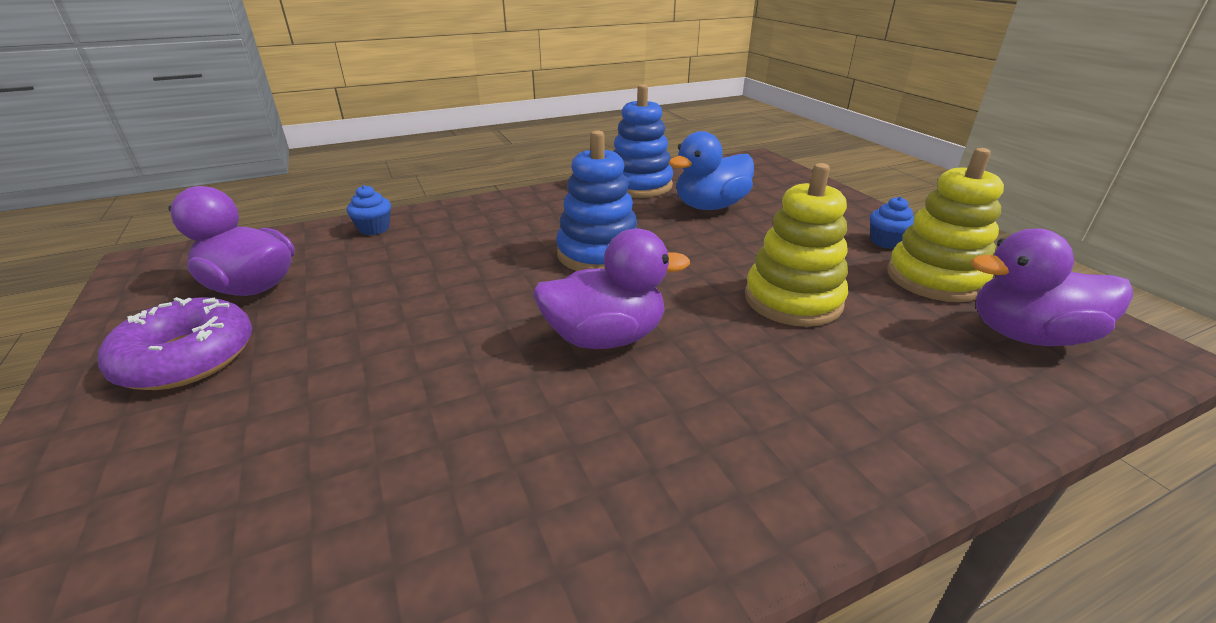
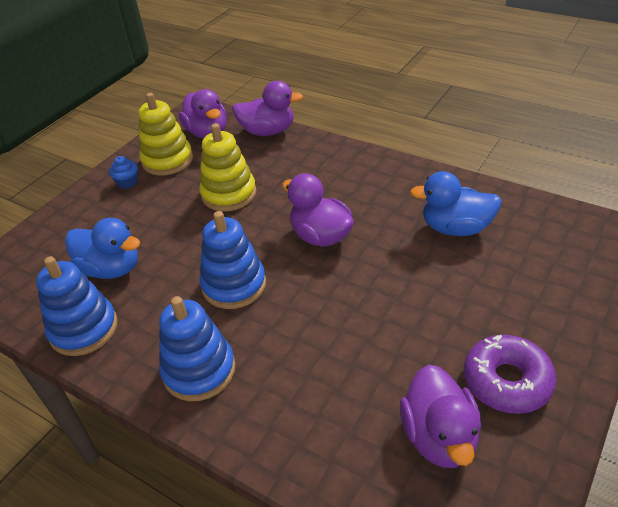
camera: 120 degrees left, 10 degrees up
(374, 229) = (301, 450): blue cupcake -> none
(424, 499) = (455, 228): none -> blue duck
(518, 214) = (199, 370): none -> blue stacking toy
(1007, 407) = (268, 131): none -> purple duck

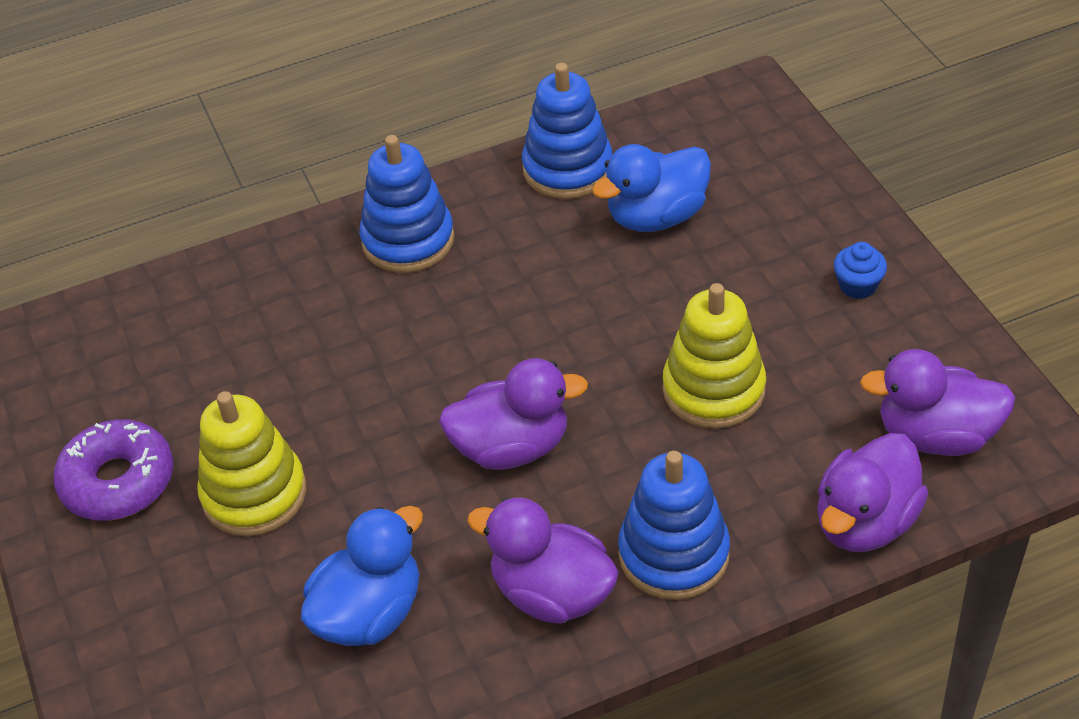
camera: 125 degrees right, 5 degrees up
(167, 160) = (884, 351): yellow stacking toy -> yellow stacking toy (254, 494)
(234, 285) = (508, 317): blue stacking toy -> blue stacking toy (674, 554)
(439, 436) = (133, 383): purple duck -> purple duck (552, 593)

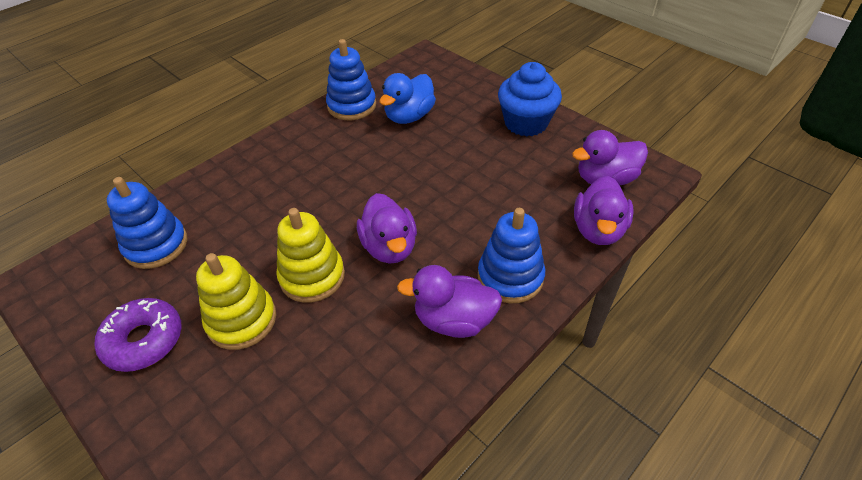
camera: 25 degrees left, 0 degrees up
(369, 613) = (348, 369): blue duck -> none
(408, 240) = (279, 158): blue stacking toy -> blue stacking toy (156, 245)
(511, 447) = (389, 247): purple duck -> purple duck turned 105 degrees clockwise
(713, 389) = (483, 188): yellow stacking toy -> yellow stacking toy (312, 276)
(857, 285) = (526, 123): blue cupcake -> blue cupcake, size x2.22

